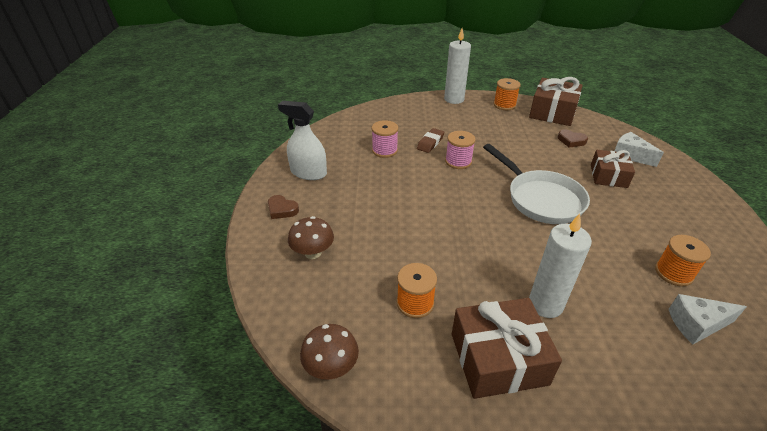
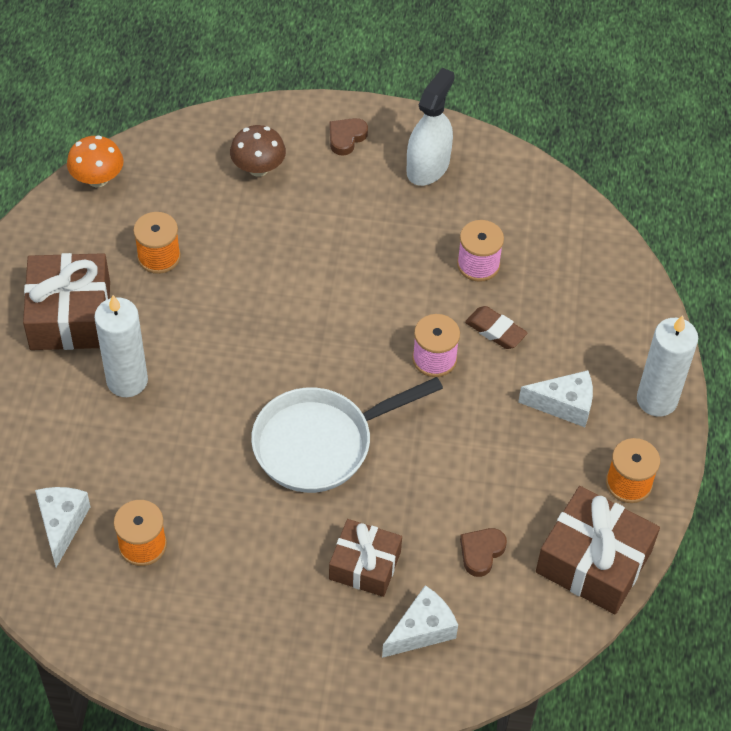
camera: 95 degrees right, 15 degrees up
(331, 366) = (97, 179): brown mushroom -> orange mushroom
(469, 122) = (564, 405): none -> white cheese

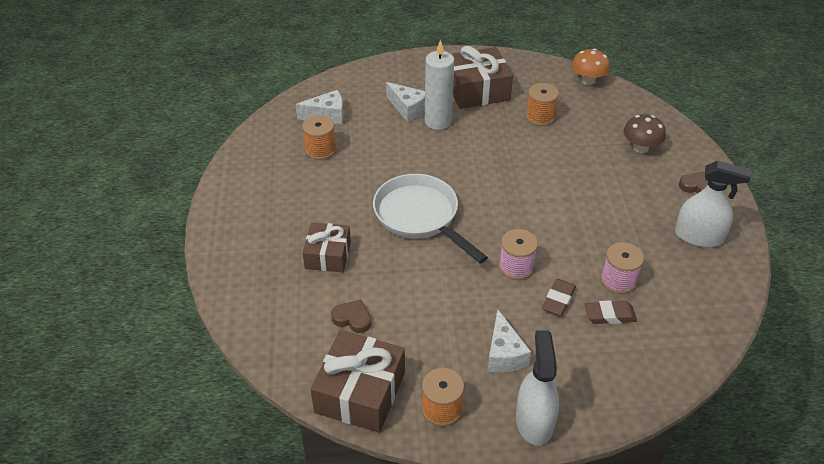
camera: 80 degrees right, 10 degrees down
(422, 630) = (281, 293): white cheese -> white cheese (408, 109)
(528, 289) = (609, 315): none -> brown eraser
(657, 400) = (534, 421): white candle -> white spray bottle

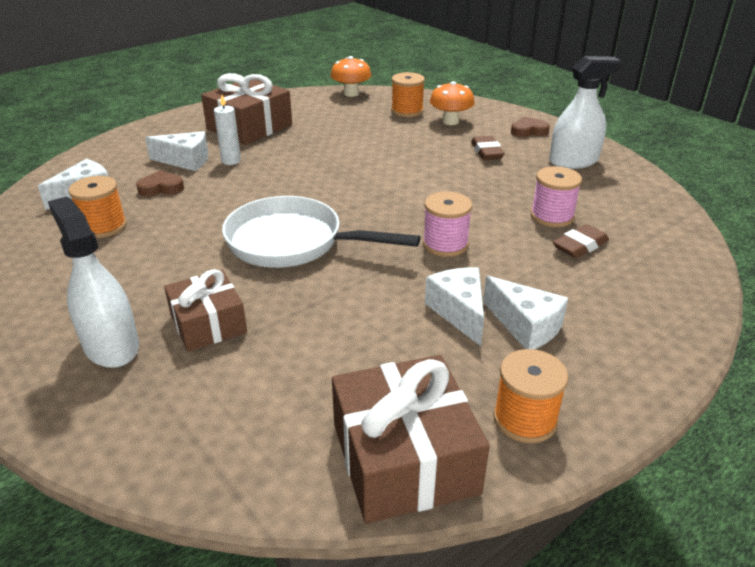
camera: 35 degrees left, 10 degrees down
(352, 319) = (308, 377): brown heart -> brown heart (161, 188)
(438, 121) = (231, 161): white candle -> white candle, size x0.57
(473, 322) = (459, 312): none -> white cheese
(534, 421) = (633, 375): white spray bottle -> white spray bottle (111, 346)
(540, 117) = (335, 128): orange spool -> orange spool (407, 111)
(558, 300) = (519, 254): brown eraser -> brown eraser (486, 152)
(640, 148) = (450, 121): brown mushroom -> orange mushroom

